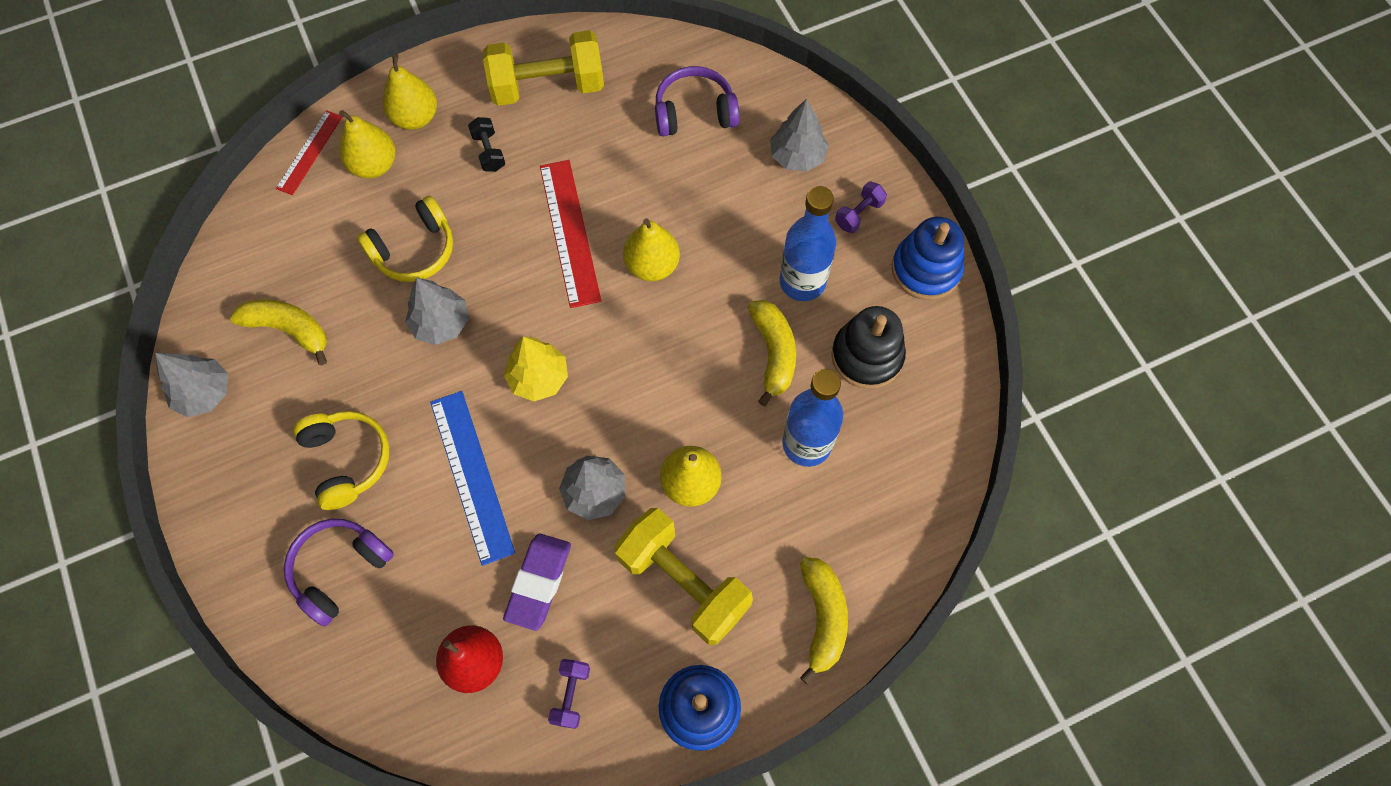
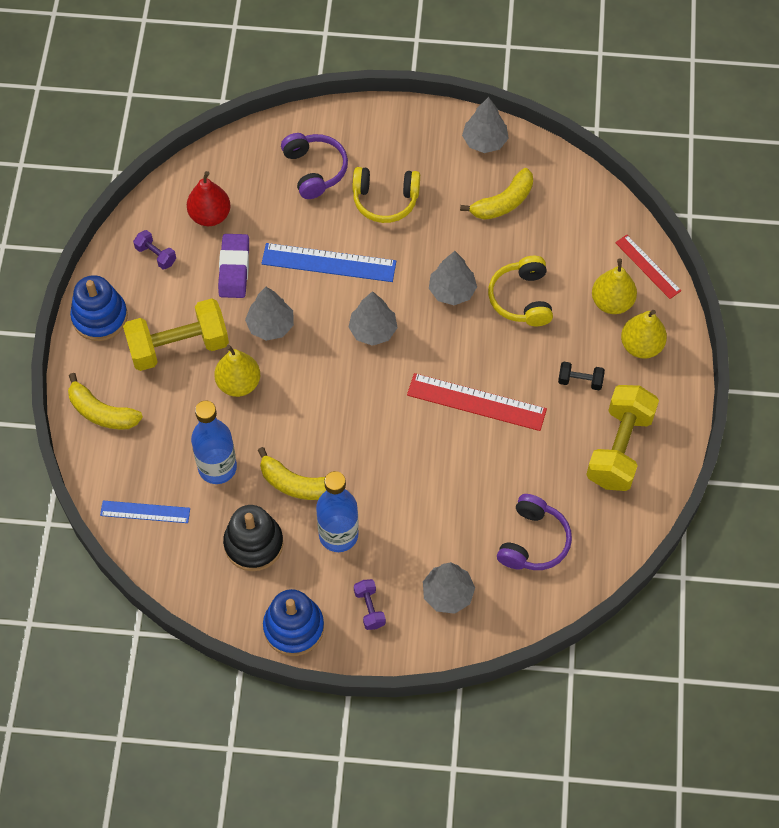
camera: 120 degrees right, 5 degrees down
(538, 378) = (373, 330): yellow tree -> grey tree
(539, 582) = (234, 269): purple eraser -> purple eraser turned 45 degrees clockwise
(652, 265) = (415, 442): yellow pear -> none
(907, 488) = (145, 512): none -> blue ruler

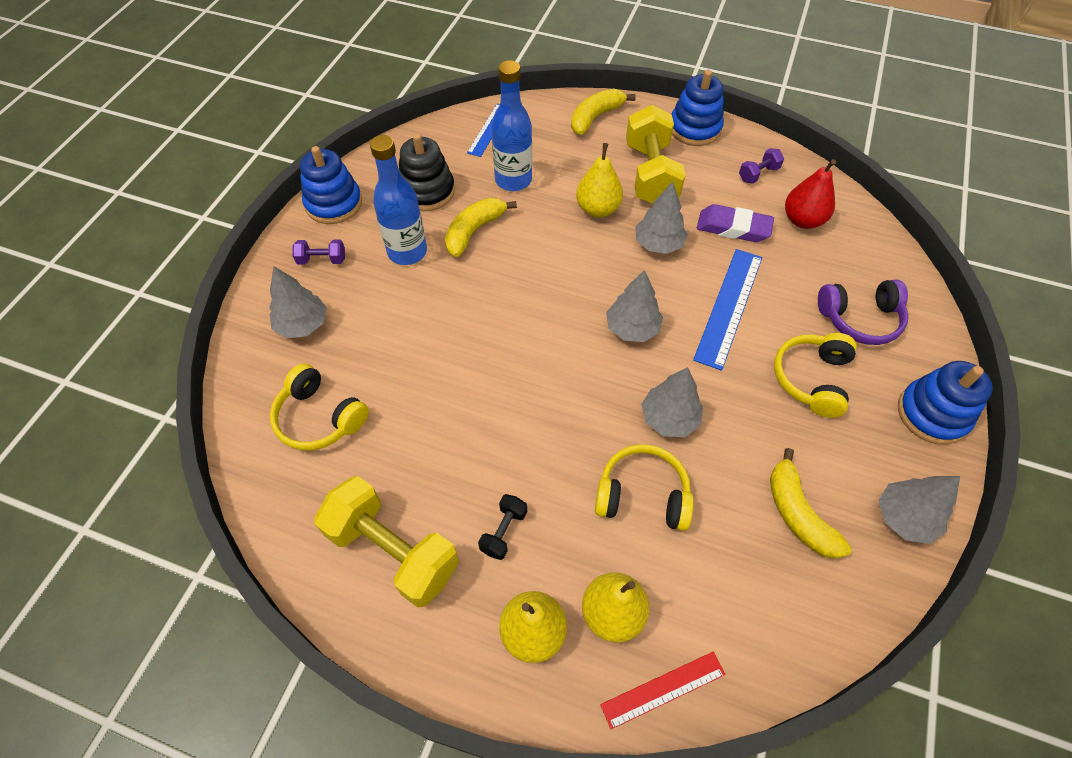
camera: 105 degrees right, 5 degrees down
(393, 123) = (932, 414): none -> blue stacking toy
(476, 402) = (512, 406): red ruler -> none
(533, 541) = (319, 418): purple headphones -> yellow headphones

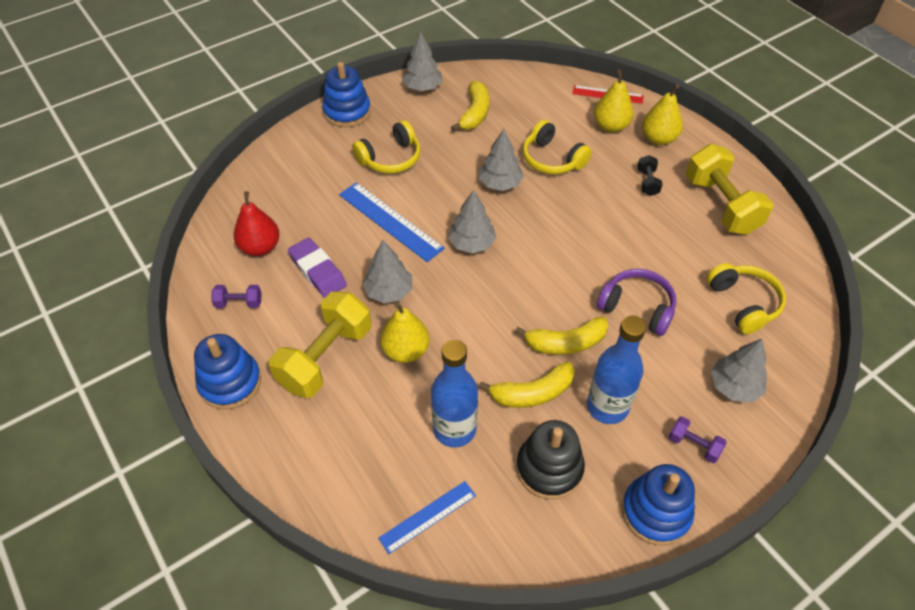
camera: 145 degrees left, 5 degrees down
(504, 531) = (647, 182): black dumbbell -> black dumbbell turned 60 degrees counterclockwise
(595, 117) = (304, 460): yellow banana -> yellow banana (566, 343)
(729, 307) = (390, 221): blue ruler -> blue ruler turned 75 degrees clockwise
(860, 319) = (317, 170): purple headphones -> purple headphones (637, 308)

